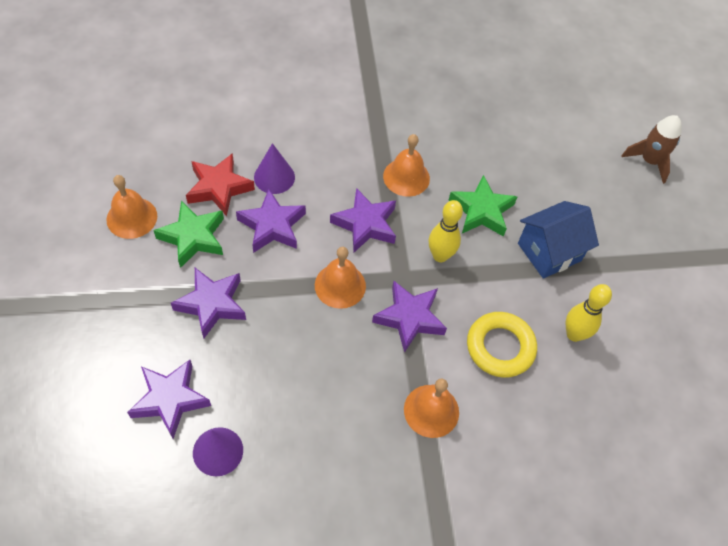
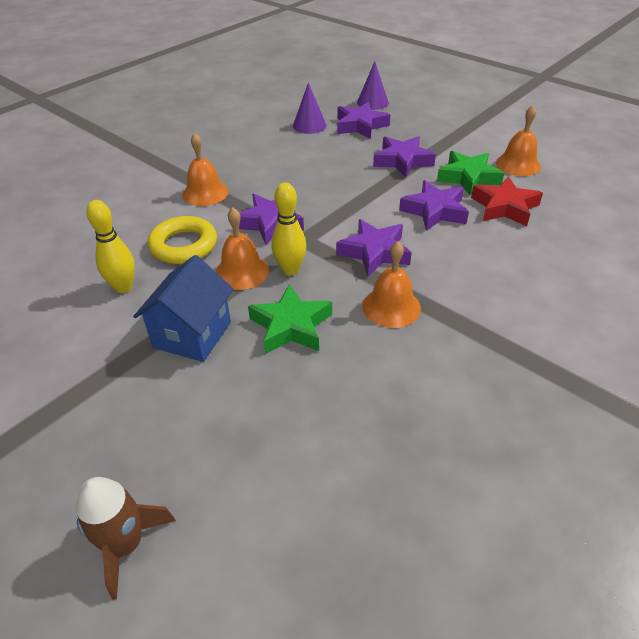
camera: 145 degrees right, 15 degrees down
(274, 177) = (484, 236): purple cone -> purple cone (372, 102)
(340, 285) = (341, 211): orange bell -> orange bell (242, 271)

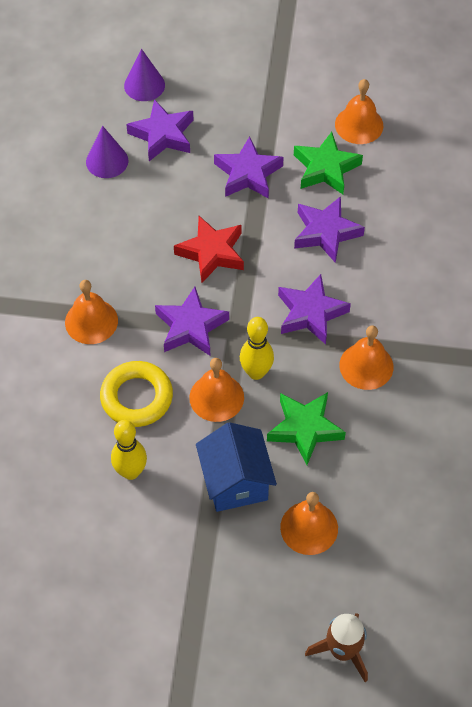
camera: 35 degrees left, 15 degrees up
(215, 404) = (309, 528): none -> orange bell
(504, 207) = (382, 195): red star -> red star (212, 252)

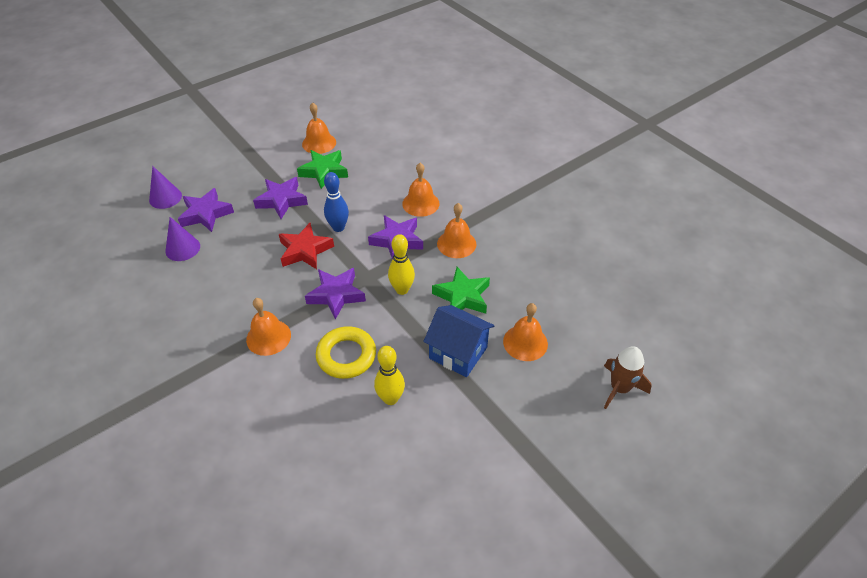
camera: 45 degrees left, 10 degrees down
(216, 397) = (394, 319): orange bell -> orange bell (420, 203)
(270, 251) = (338, 227): none -> blue bowling pin
(326, 232) = (359, 199): purple star -> none

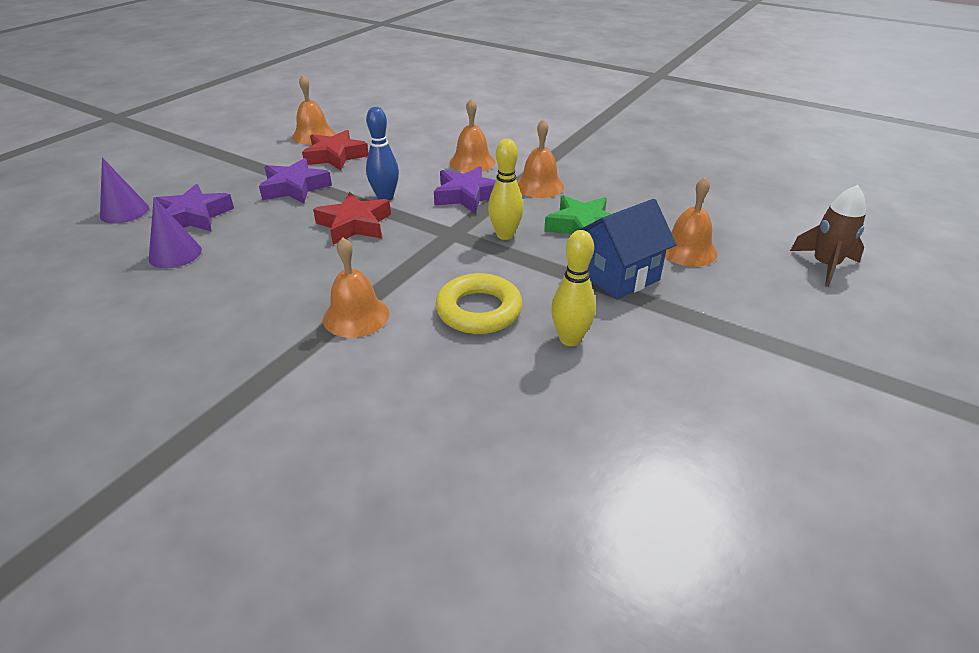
camera: 20 degrees left, 10 degrees down
(324, 171) = (335, 156): green star -> red star
(336, 295) = (424, 256): purple star -> none
(458, 353) = (618, 276): blue house -> blue house turned 45 degrees counterclockwise

